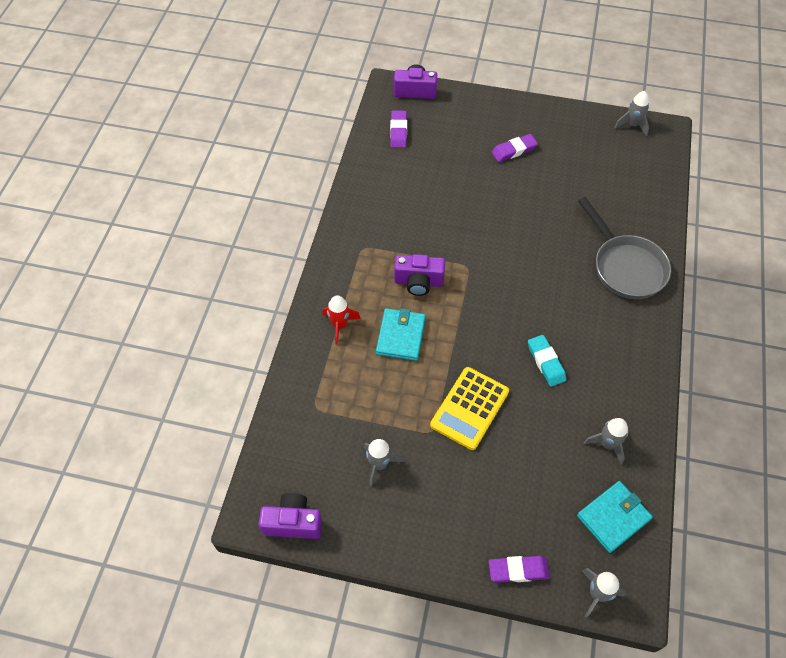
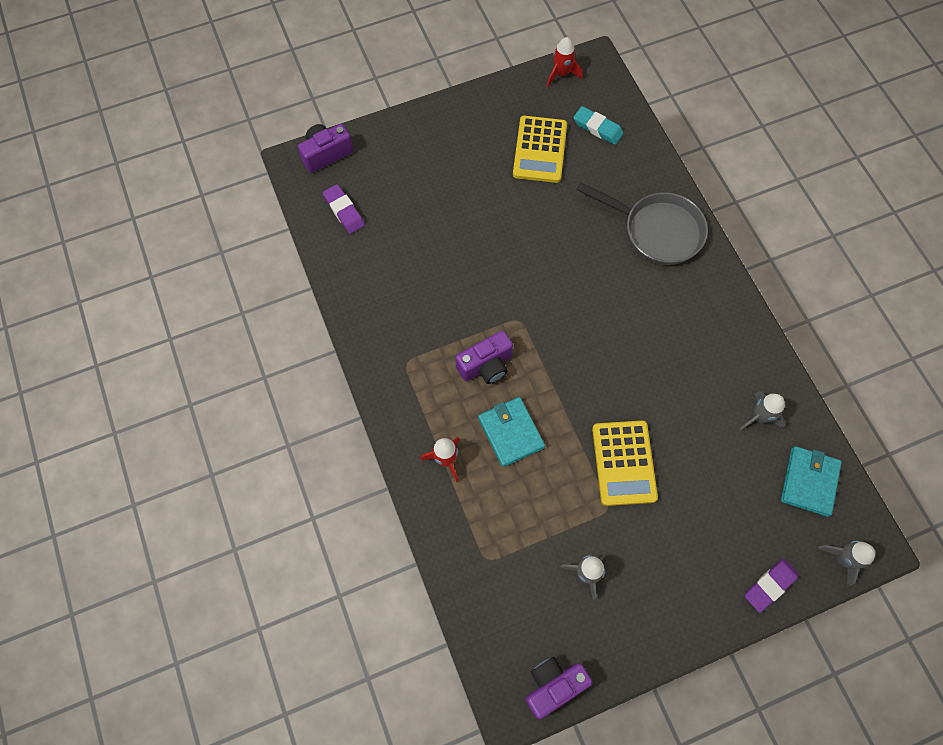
camera: 35 degrees left, 10 degrees up
(514, 150) = (472, 166): purple eraser -> none
(546, 362) = (656, 372): turquoise eraser -> turquoise eraser (597, 128)
(574, 166) = (540, 150): none -> yellow calculator
(632, 125) = (561, 74): grey rocket -> red rocket

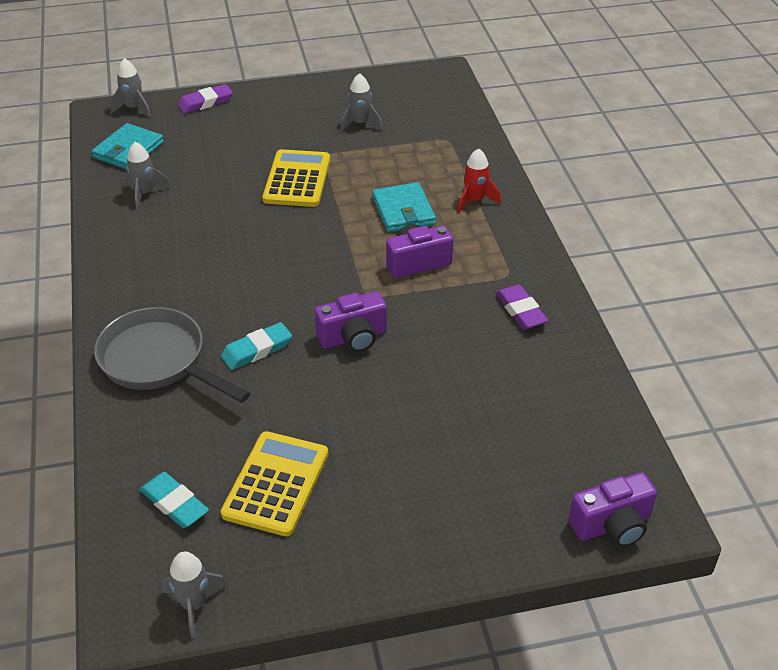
camera: 170 degrees left, 25 degrees down
(344, 211) = (582, 440): purple eraser -> purple eraser (521, 311)
(553, 685) = (408, 78): purple camera -> purple camera (353, 338)
(561, 74) = (194, 604): red rocket -> grey rocket
(589, 252) = (257, 350): none -> turquoise eraser

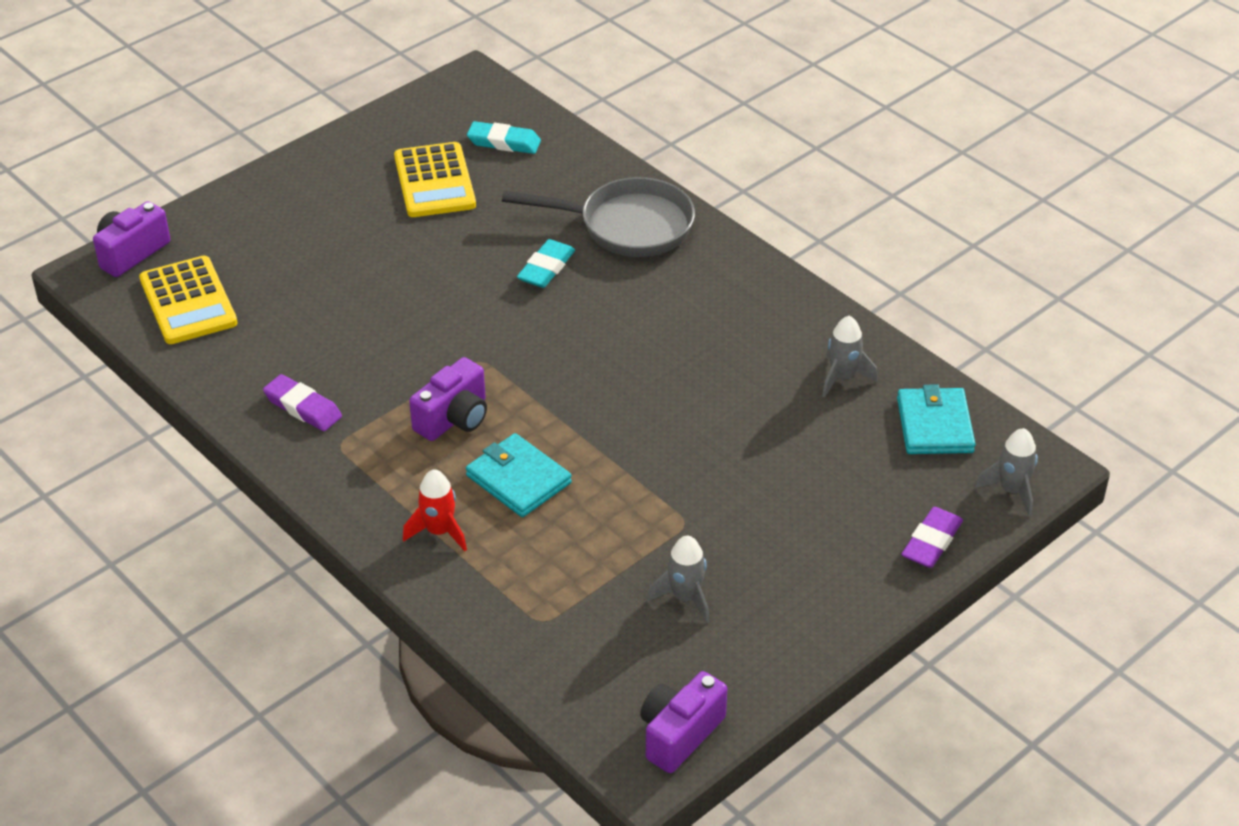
camera: 150 degrees right, 0 degrees up
(194, 604) = (431, 99): grey rocket -> none
(297, 179) = (686, 470): yellow calculator -> yellow calculator (188, 301)
(353, 338) = (462, 314): purple camera -> purple camera (679, 734)

